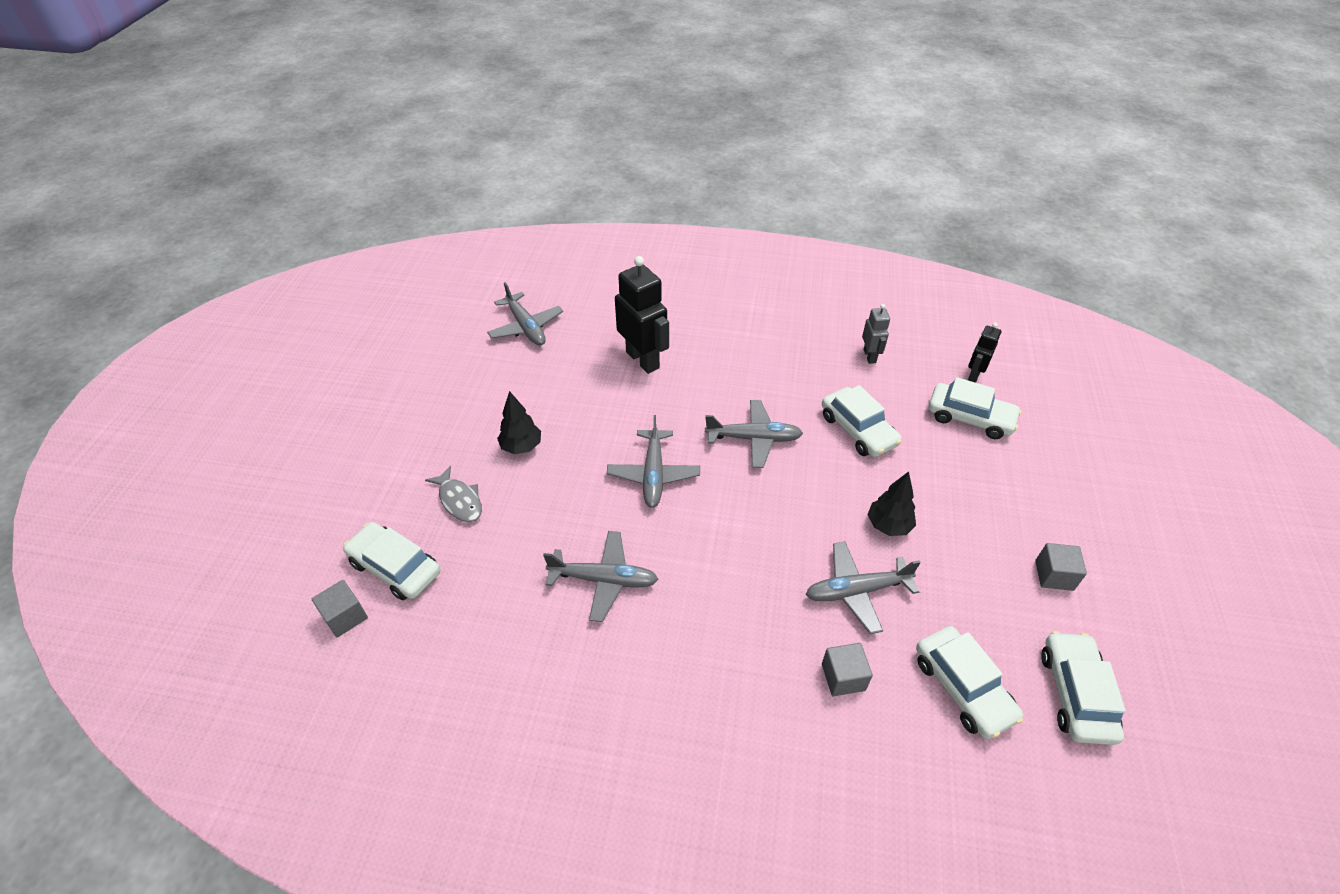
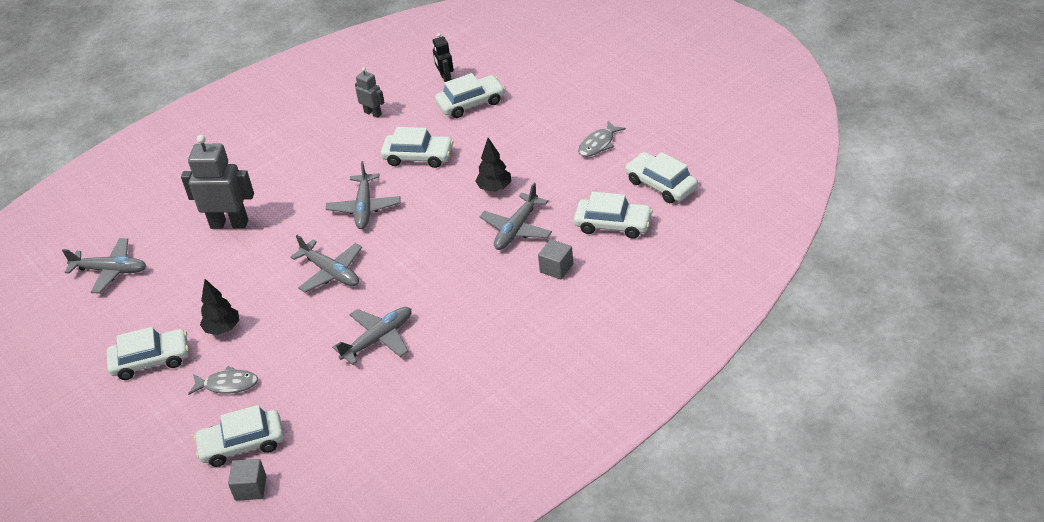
camera: 45 degrees left, 5 degrees down
(449, 425) = (151, 360): none -> white car
(643, 360) = (229, 224): black robot -> grey robot
(754, 438) = (364, 208): grey plane -> grey plane turned 135 degrees clockwise
(1054, 575) = (598, 144): grey cube -> grey fish

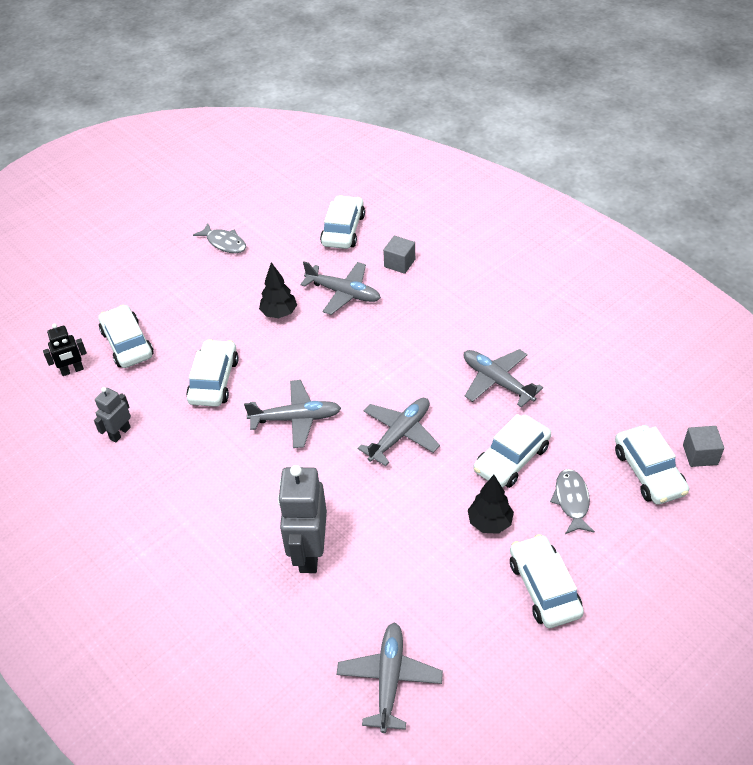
camera: 95 degrees left, 5 degrees up
(661, 185) = (292, 202): white car -> white car (511, 458)

